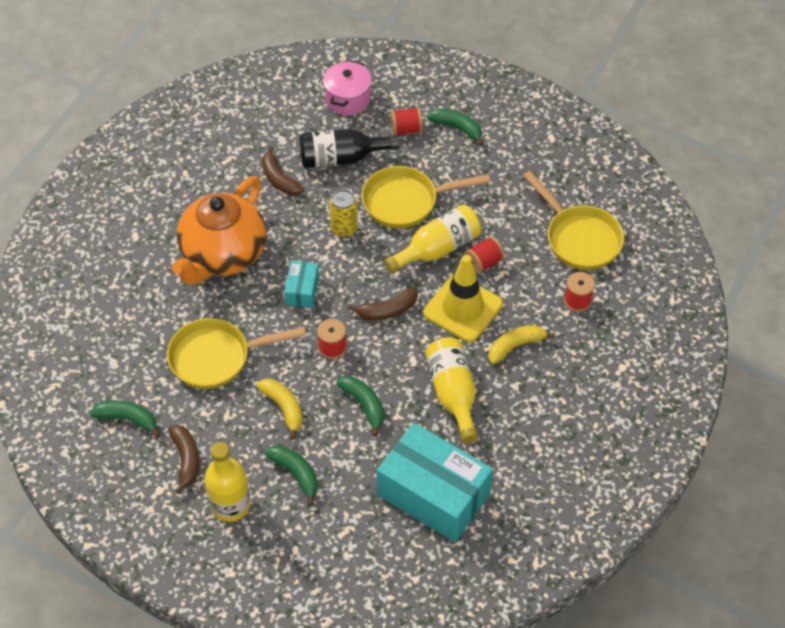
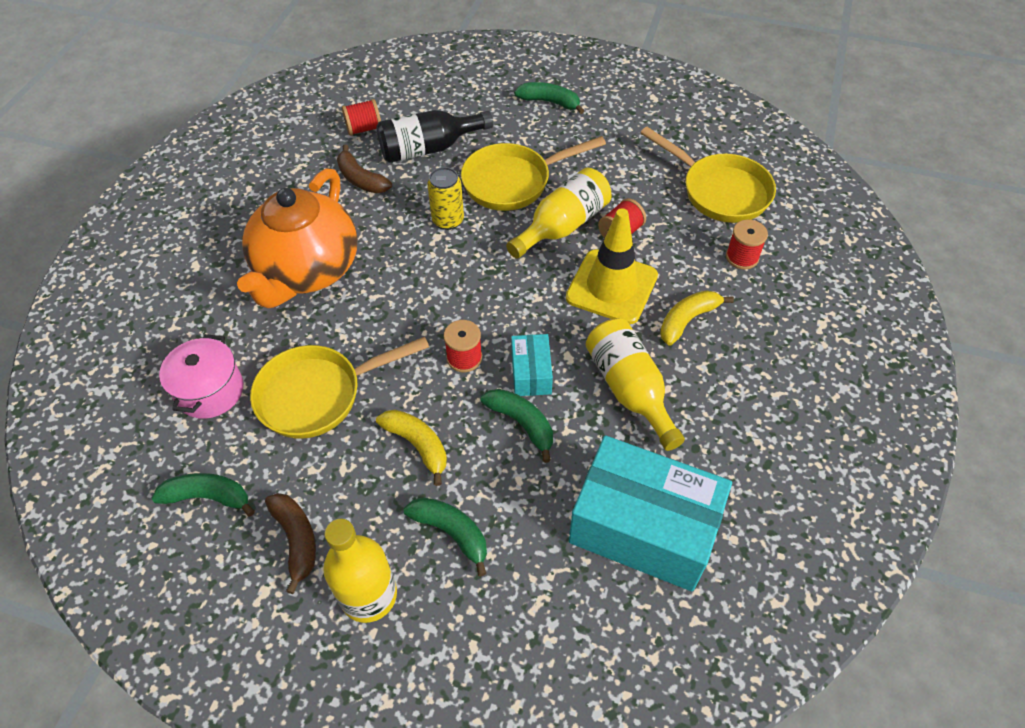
camera: 10 degrees left, 0 degrees up
(302, 290) = (412, 296): turquoise box -> turquoise box (531, 373)
(348, 99) = (422, 91): pink pot -> pink pot (210, 391)
(387, 310) = (522, 303): brown banana -> none
(406, 129) = (494, 111): red spool -> red spool (364, 129)

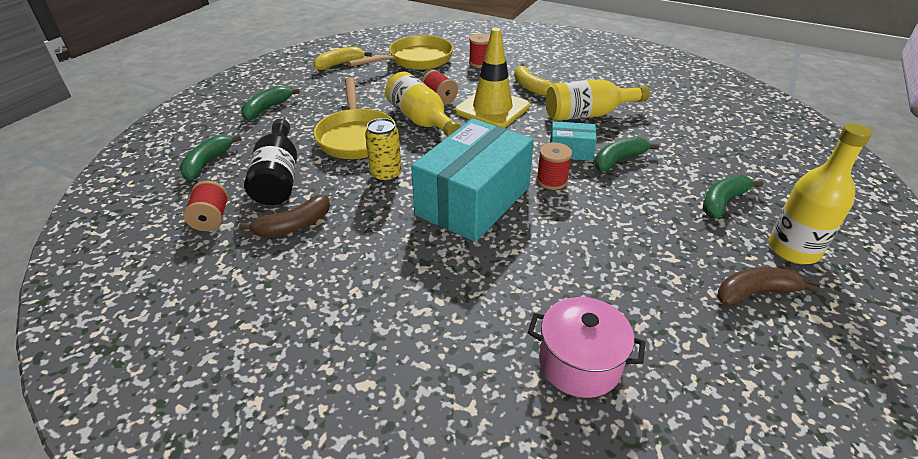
camera: 80 degrees left, 15 degrees down
(208, 497) = (723, 363): green banana -> green banana (207, 163)
(307, 270) = (415, 273): orange teapot -> none
(318, 394) = (587, 272): yellow pan -> none
(418, 445) = (643, 212): yellow banana -> yellow banana (340, 64)
(643, 527) = (698, 124): turquoise box -> turquoise box (473, 201)

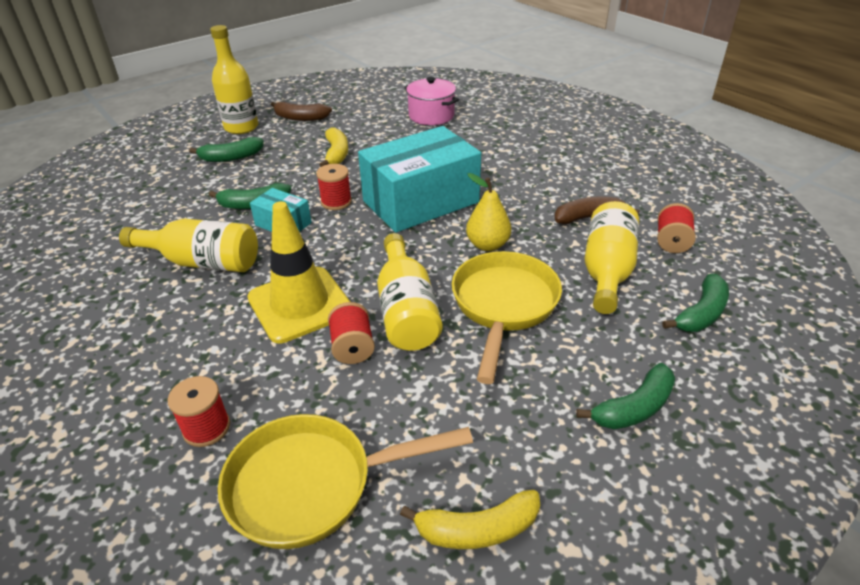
camera: 155 degrees left, 0 degrees up
(278, 177) = (607, 270): black bottle -> yellow bottle
(386, 175) = (487, 245): yellow can -> yellow pear
(530, 87) = (205, 332): yellow banana -> yellow banana (336, 154)

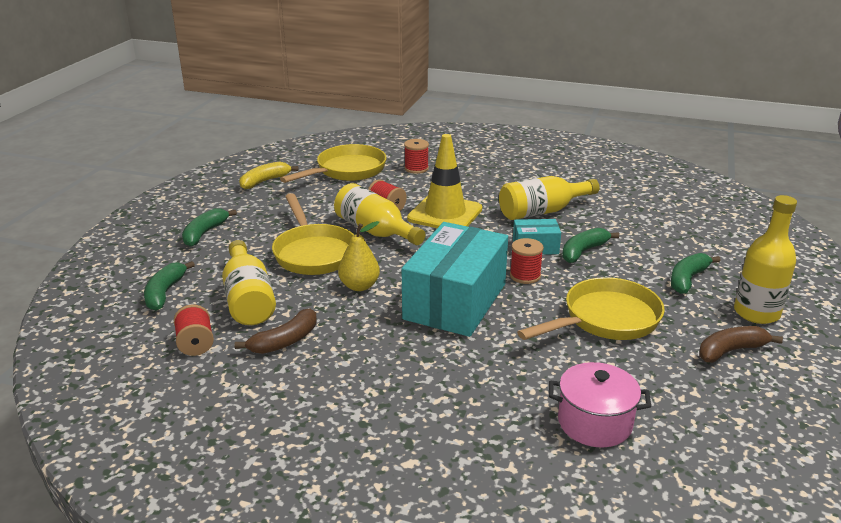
camera: 145 degrees right, 10 degrees down
(336, 154) = (605, 319): yellow banana -> yellow pan

